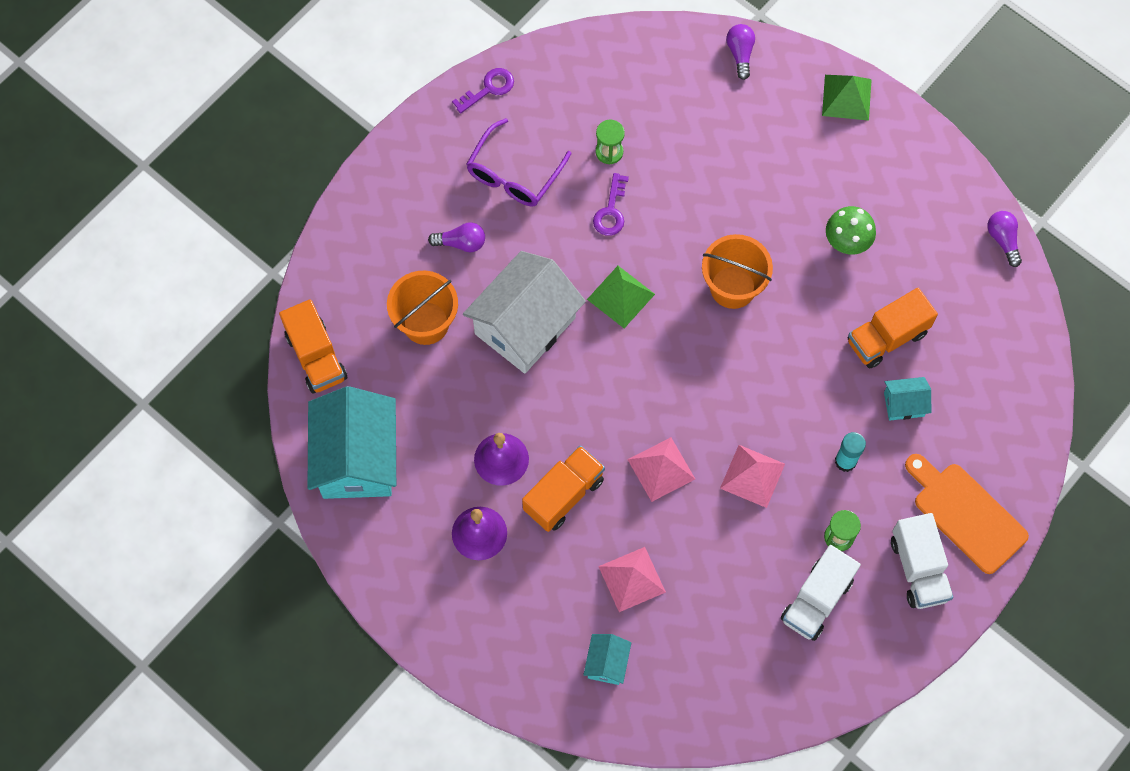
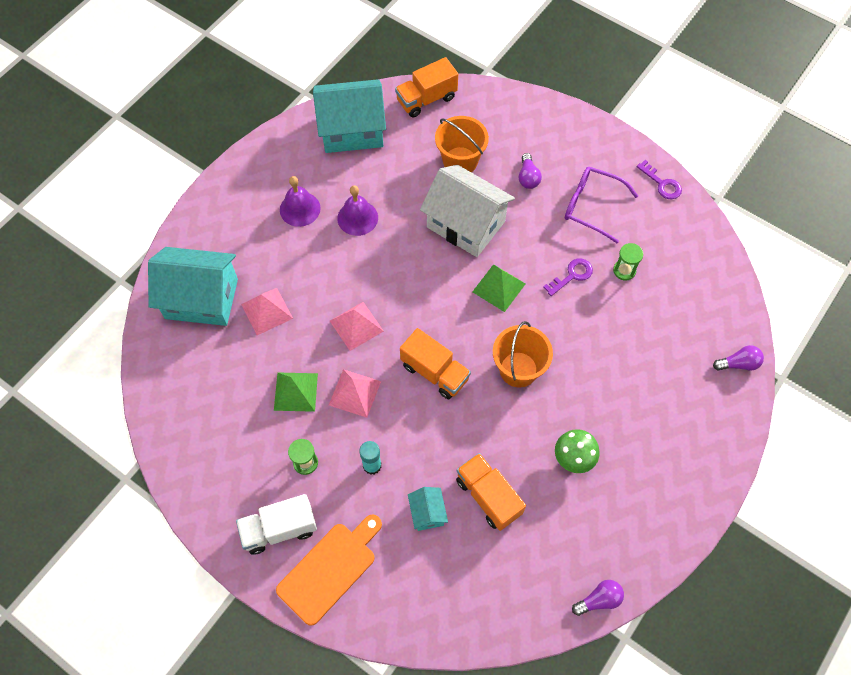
camera: 85 degrees right, 5 degrees down
(563, 494) = (332, 260): orange truck -> orange truck (435, 372)
(606, 663) = (201, 298): turquoise house -> turquoise house, size x2.22
(611, 211) = (572, 275): purple key -> purple key turned 135 degrees clockwise
(817, 600) = (251, 447): white truck -> none
(846, 97) = (716, 454): green pyramid -> green pyramid (296, 391)

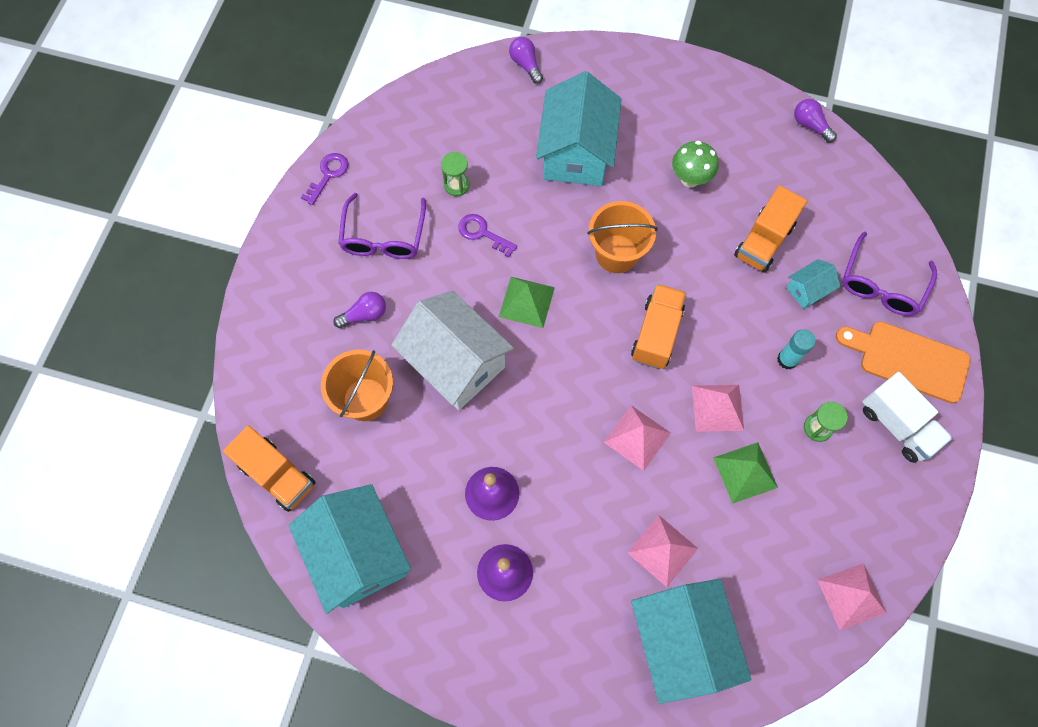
camera: 110 degrees left, 5 degrees up
(172, 426) = (851, 596): none -> pink pyramid
(408, 582) = (881, 285): none -> purple glasses
(466, 224) = (456, 363): white house -> white house turned 60 degrees counterclockwise
(629, 373) = (576, 153): none -> turquoise house

